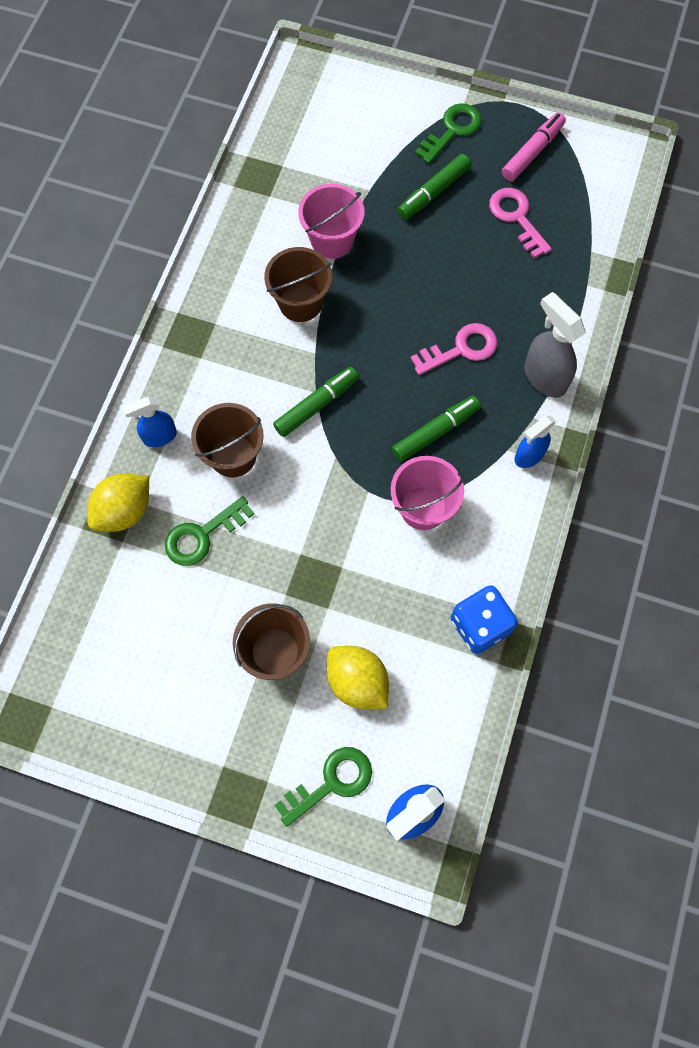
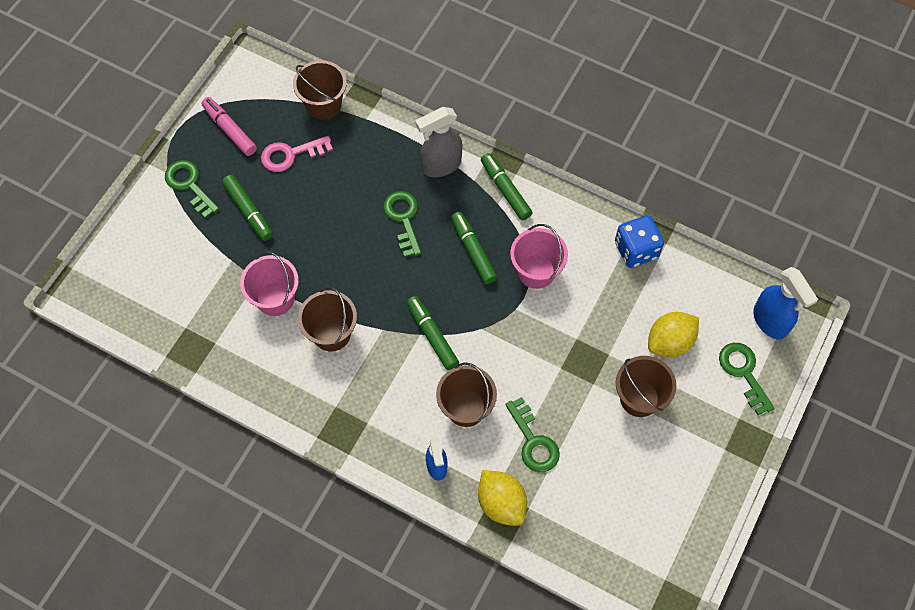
camera: 80 degrees left, 5 degrees down
(460, 349) = (403, 219): pink key -> green key
(528, 456) = (505, 190): blue spray bottle -> green marker
(593, 237) = (324, 104): none -> brown bucket

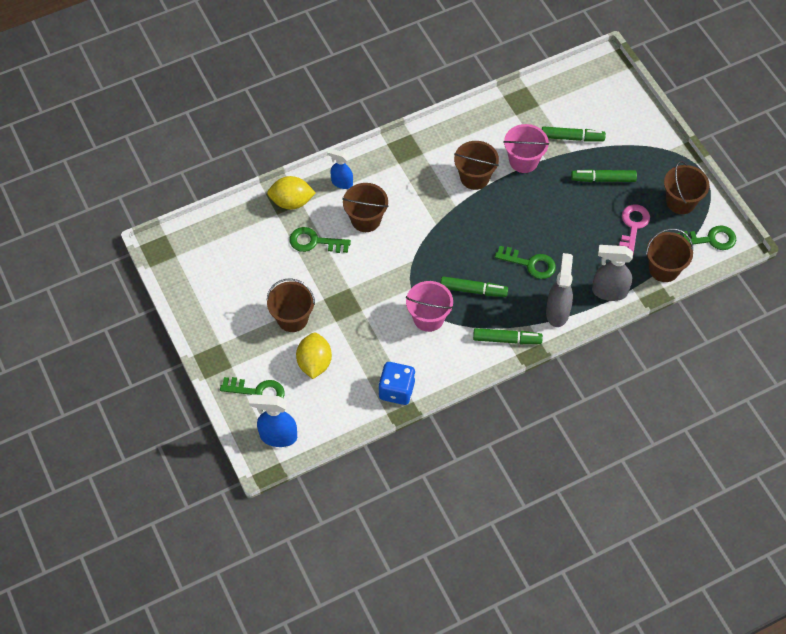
camera: 125 degrees right, 5 degrees down
(189, 185) = (649, 157): green key -> green key (710, 239)
(230, 130) = (680, 201): pink marker -> brown bucket
(384, 135) = (609, 291): none -> grey spray bottle
(432, 335) = (429, 230): green marker -> green marker (572, 138)

